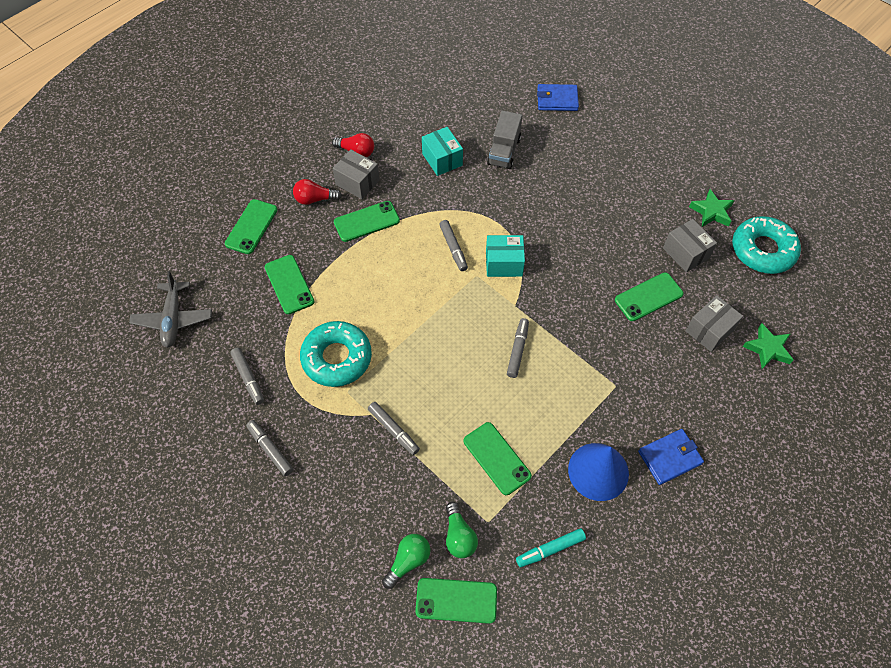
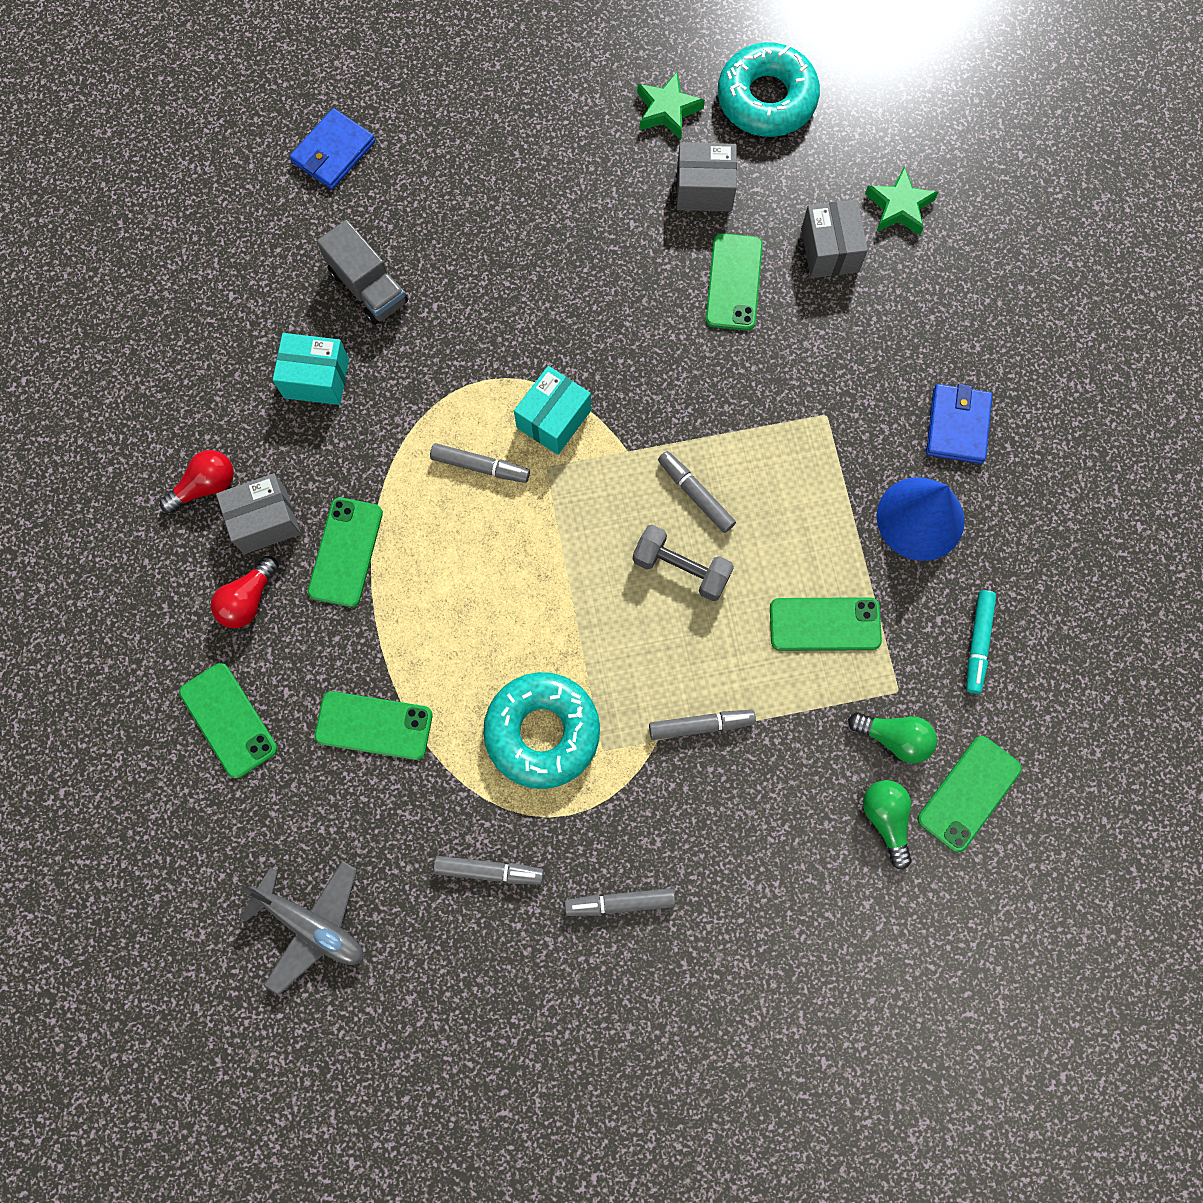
camera: 55 degrees left, 15 degrees up
(472, 368) = (681, 569): none -> grey dumbbell

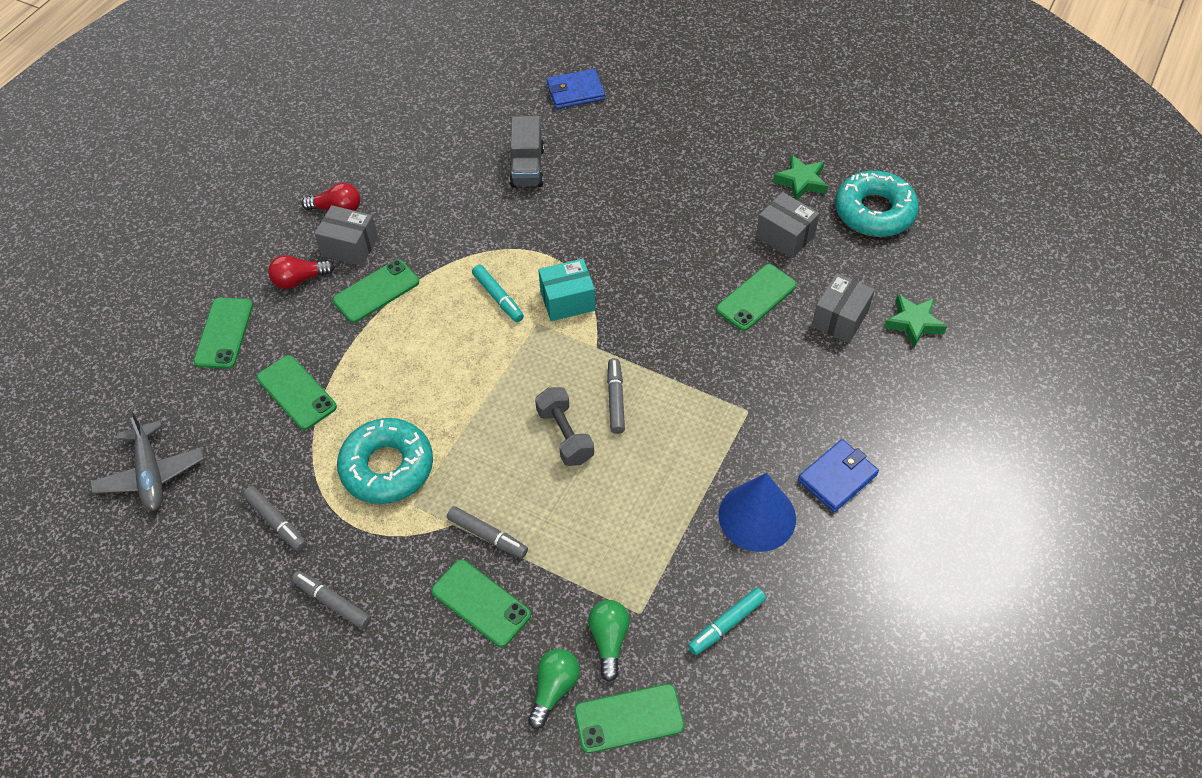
camera: 40 degrees right, 20 degrees down
(316, 378) = (452, 194): turquoise box -> none
(480, 466) = (498, 297): grey marker -> turquoise marker
(825, 624) = (628, 534): green phone -> green phone (481, 603)
(893, 737) = (609, 640): green light bulb -> green light bulb turned 150 degrees counterclockwise

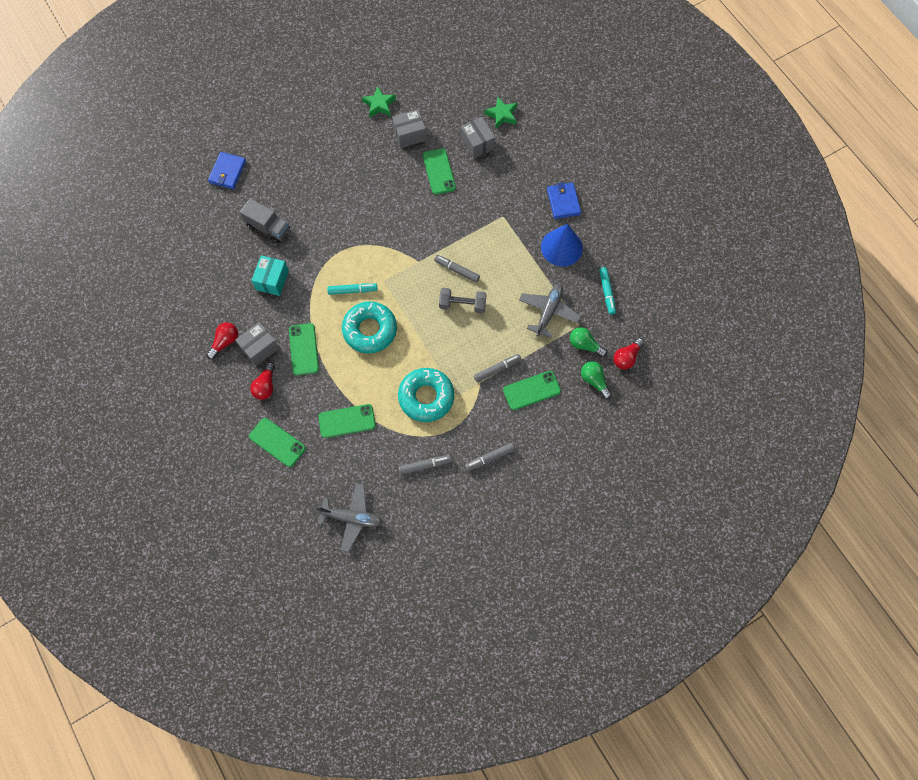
camera: 60 degrees left, 15 degrees up
(567, 300) = (378, 258): turquoise box -> turquoise box (272, 280)
(629, 718) = (626, 357): green phone -> red light bulb
(632, 556) = (548, 312): none -> grey plane
(874, 212) = (423, 86): turquoise donut -> turquoise donut (370, 330)

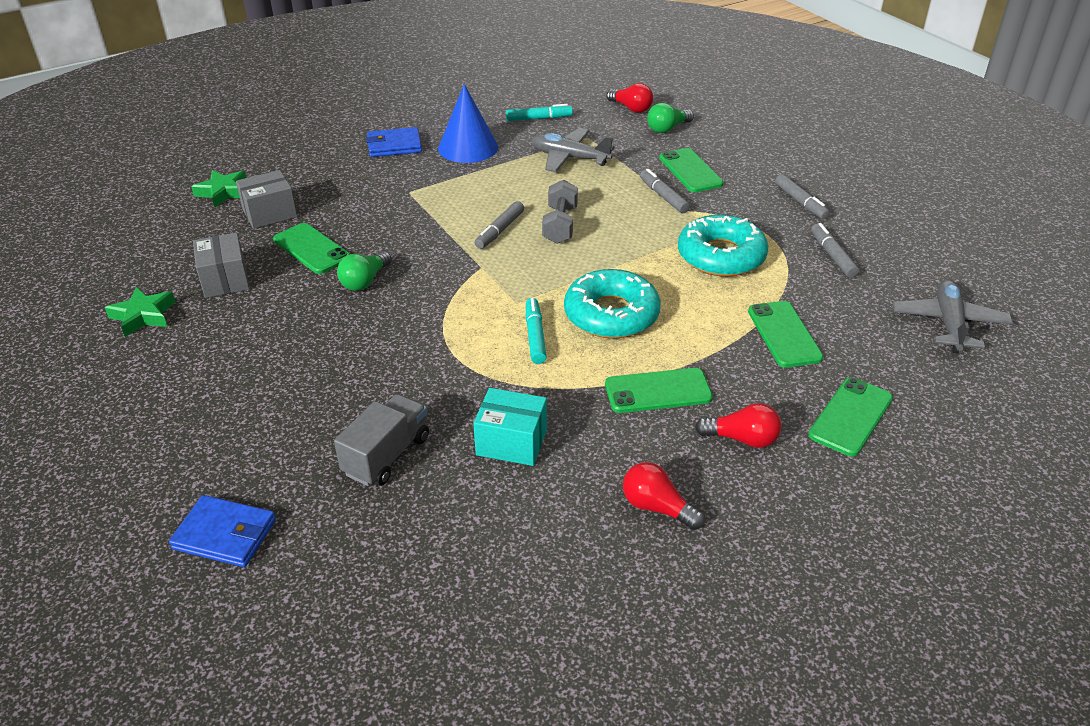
camera: 90 degrees left, 30 degrees down
(259, 348) = (663, 452): grey box -> none
(439, 171) = (311, 249): green phone -> green phone turned 60 degrees clockwise
(585, 345) = (617, 134): green light bulb -> green light bulb (365, 281)

